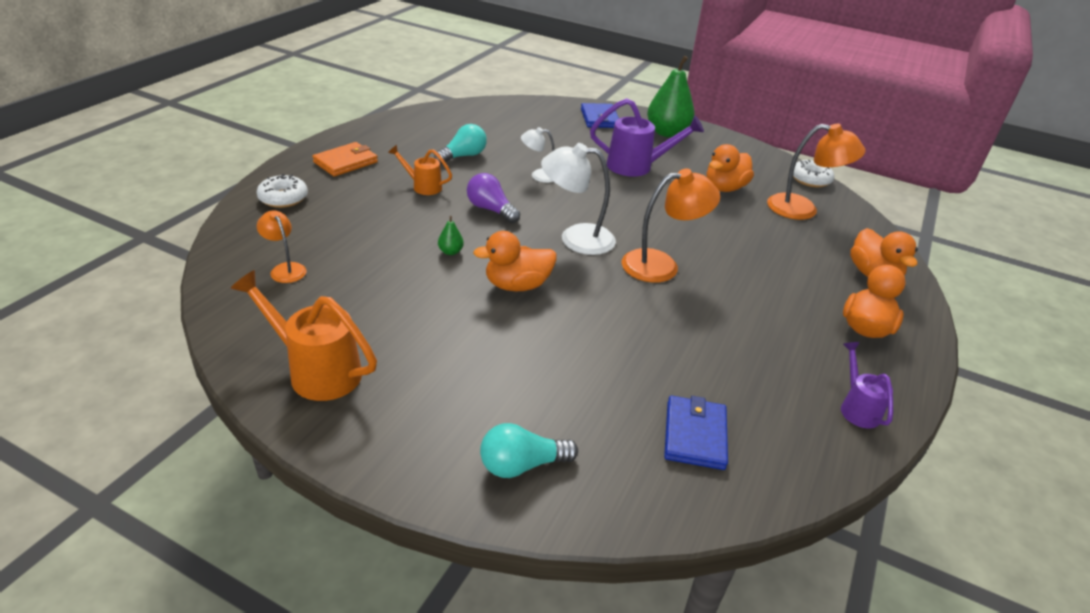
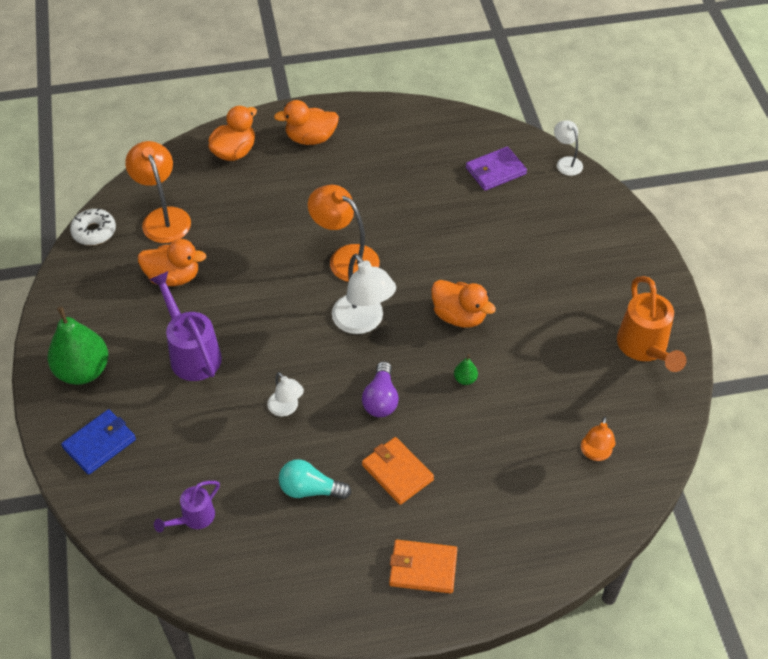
camera: 125 degrees left, 15 degrees up
(283, 198) = (526, 551): white donut -> none
(423, 186) = (397, 472): orange watering can -> orange wallet
(522, 465) = (593, 221): turquoise light bulb -> none
(652, 519) = (566, 162): none -> white lamp
(695, 435) = (495, 171): blue wallet -> purple wallet
(857, 408) = (399, 121): purple watering can -> purple watering can (194, 518)

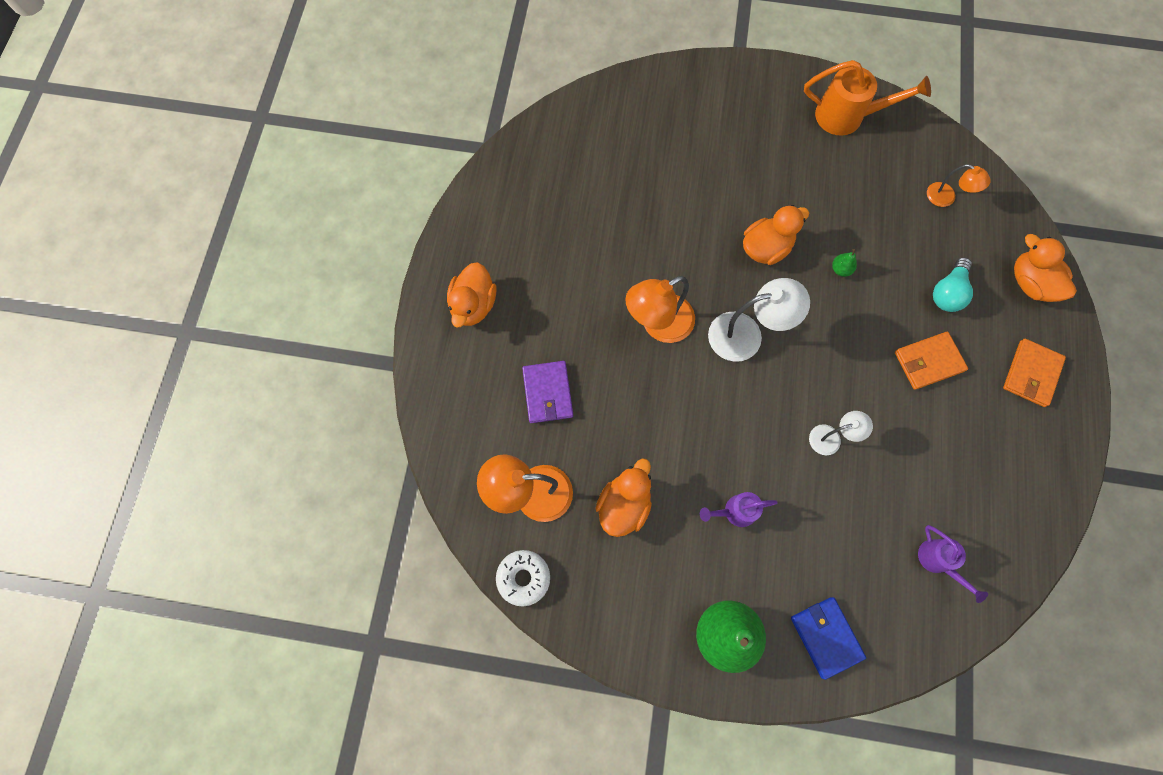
camera: 70 degrees left, 20 degrees up
(192, 353) = (735, 511): purple watering can -> purple watering can, size x0.58
(234, 152) = (460, 390): orange duck -> orange duck (1030, 283)
(310, 489) = (929, 443): turquoise light bulb -> turquoise light bulb (947, 292)
(381, 399) = (843, 349): purple light bulb -> none
(495, 171) = (593, 151): purple wallet -> purple wallet (547, 393)
(566, 162) = (606, 88): white lamp -> none

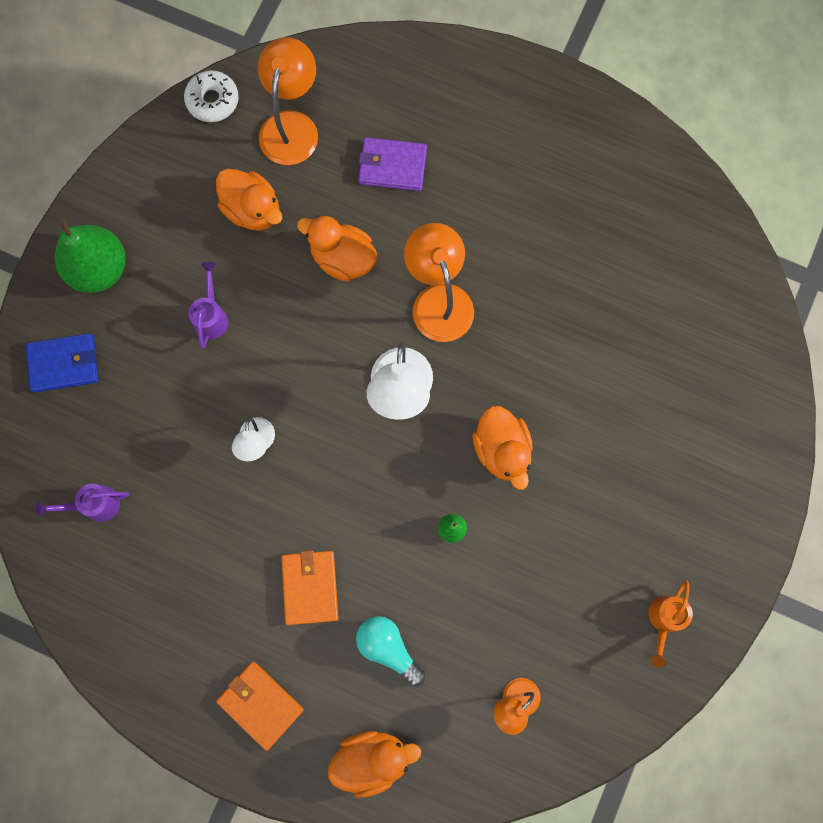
camera: 105 degrees right, 5 degrees up
(473, 305) = (513, 115): orange duck -> orange duck (342, 258)
(847, 117) = (664, 620): orange watering can -> orange watering can, size x0.58

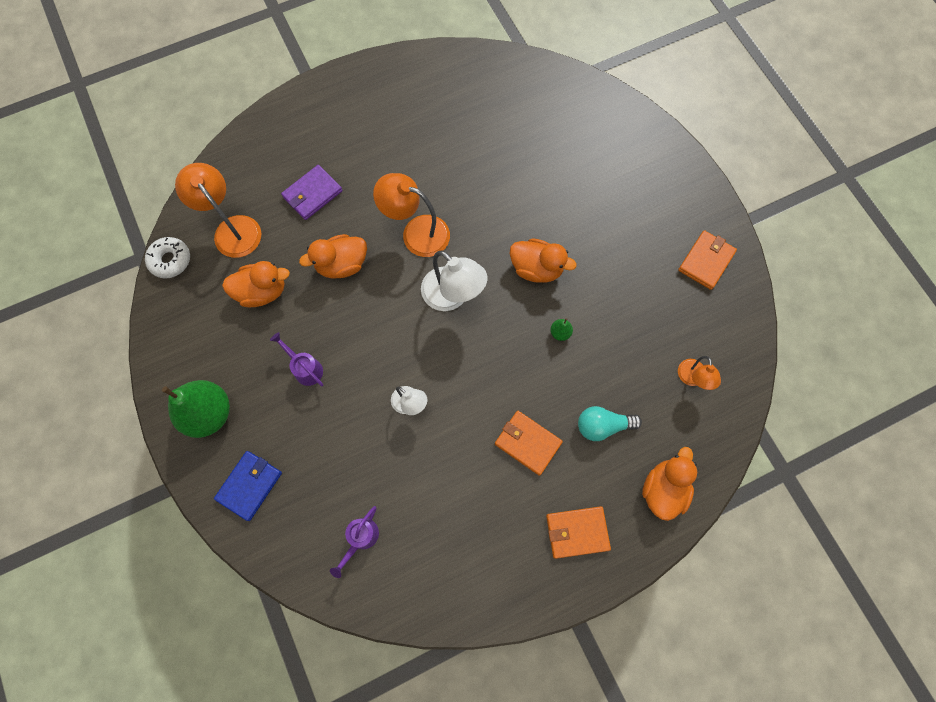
camera: 50 degrees left, 5 degrees down
(664, 620) = (706, 261): orange watering can -> orange wallet

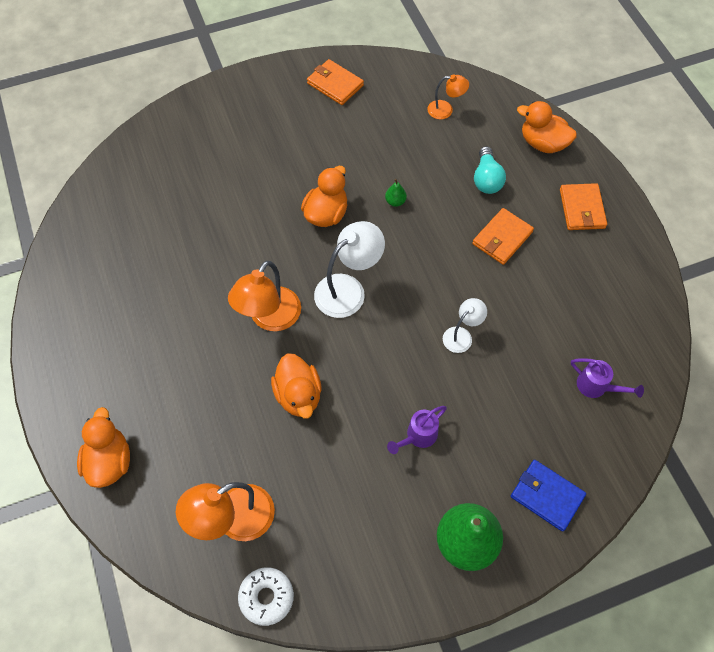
camera: 85 degrees left, 10 degrees down
(262, 291) = (321, 483): orange duck -> orange duck (109, 461)
(312, 194) = (203, 425): purple wallet -> none

